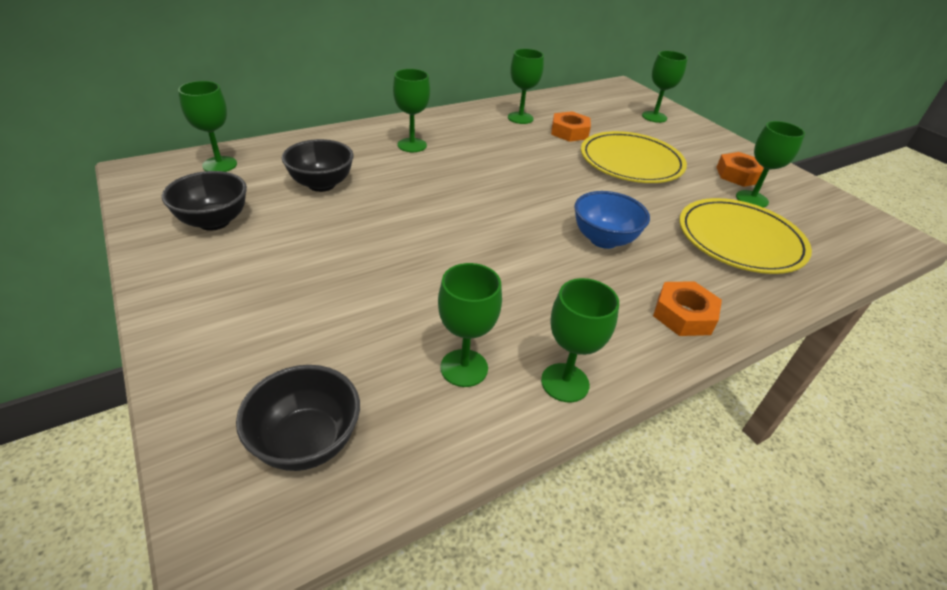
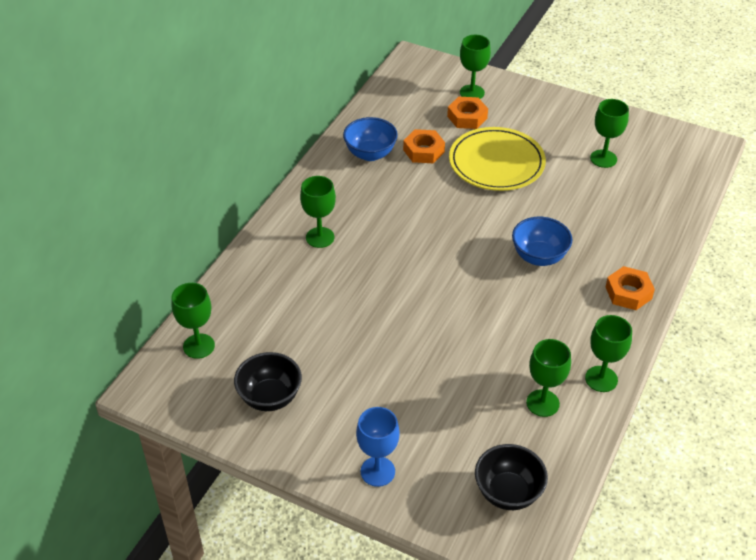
camera: 30 degrees left, 5 degrees up
(208, 331) = (377, 471): none -> blue goblet
(321, 184) = (301, 319): black bowl -> none
(520, 118) = (370, 154): green goblet -> blue bowl
(738, 175) = (579, 135): orange nut -> orange nut (467, 117)
(740, 240) = (620, 206): yellow plate -> none

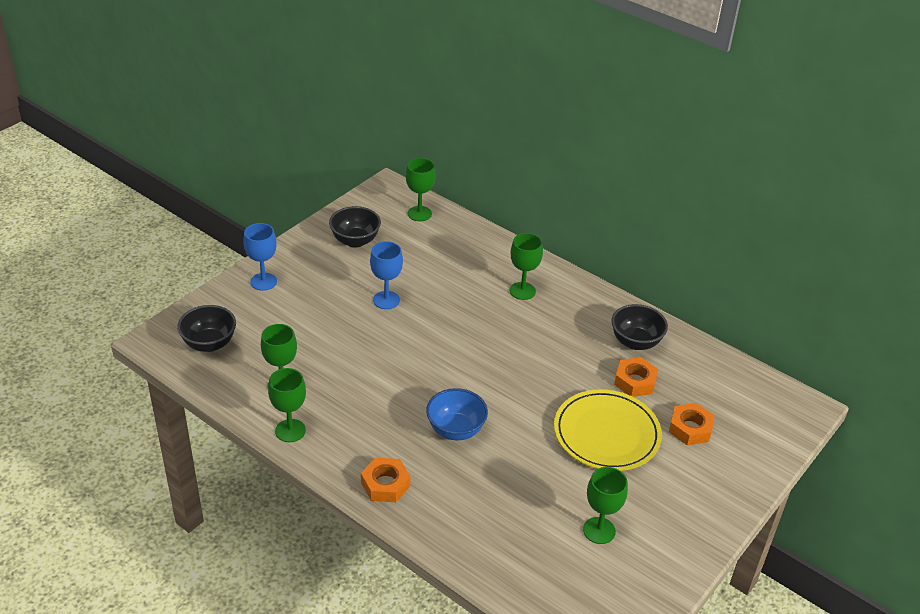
camera: 100 degrees right, 5 degrees down
(370, 154) = (635, 342): blue bowl -> black bowl
(372, 344) = (386, 300): none -> blue goblet
(472, 92) = (737, 443): green goblet -> none

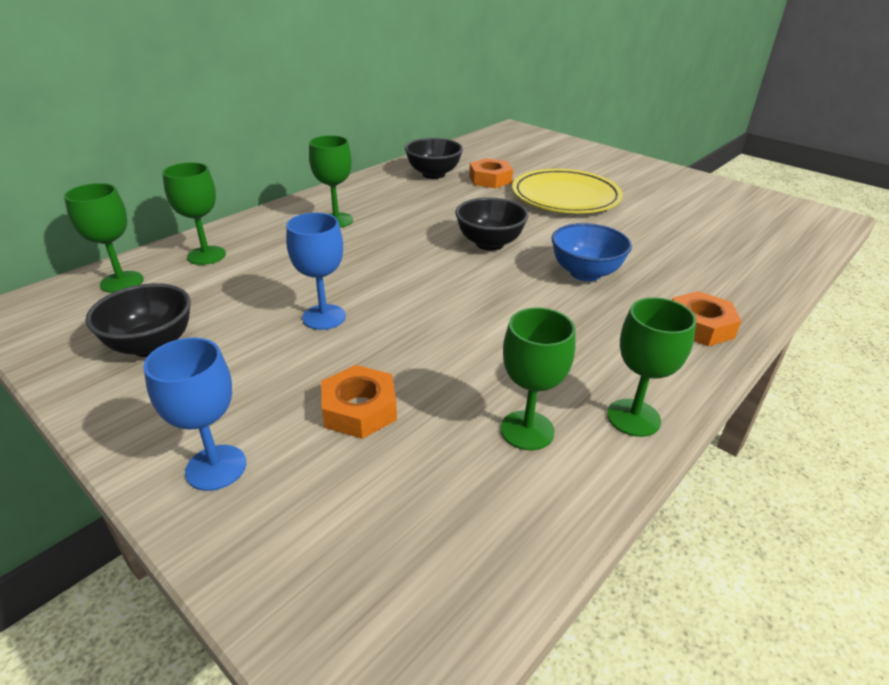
camera: 85 degrees left, 5 degrees down
(209, 344) = (406, 556): black bowl -> black bowl (489, 243)
(599, 530) = (692, 209): green goblet -> green goblet (206, 255)
(690, 428) = (548, 165): orange nut -> orange nut (359, 409)

